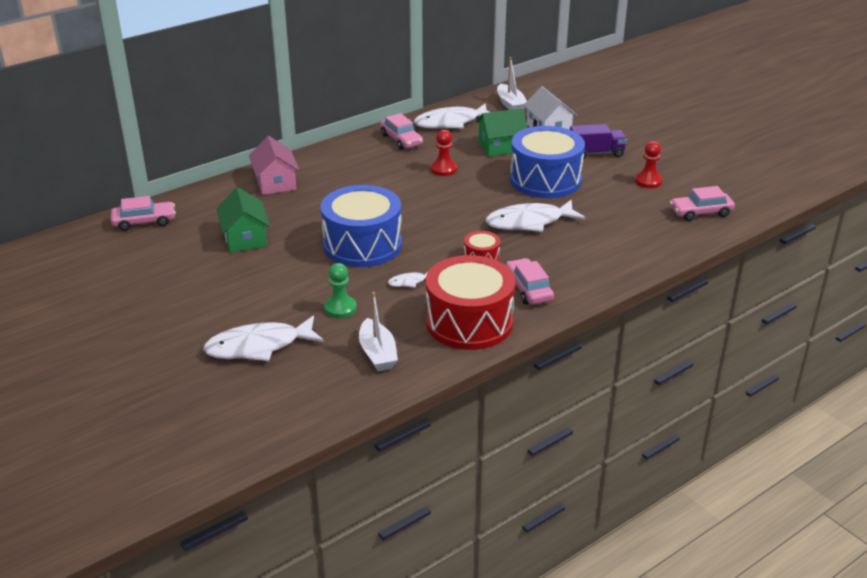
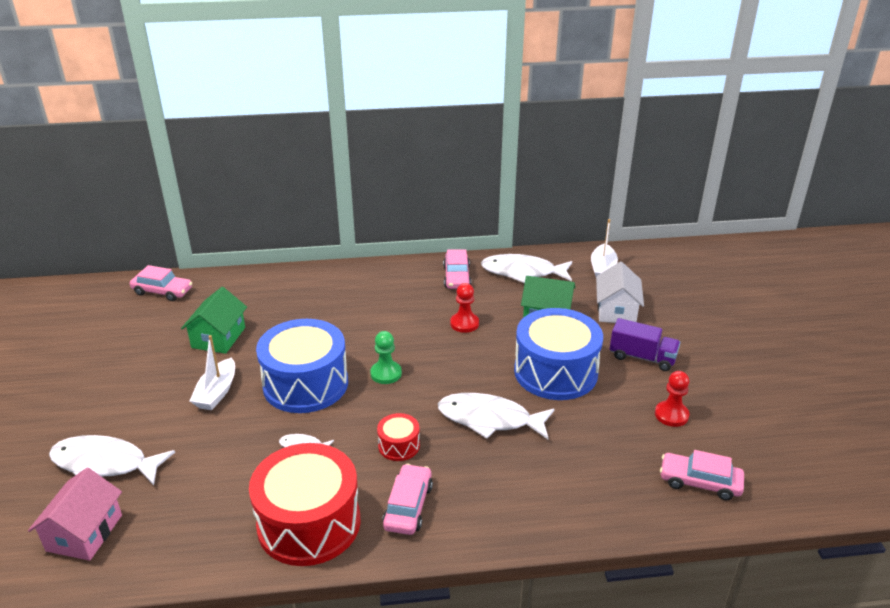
camera: 30 degrees right, 0 degrees up
(275, 183) = (302, 287): pink house -> pink house (84, 533)
(340, 308) = (213, 450): green pawn -> green pawn (386, 373)
(377, 353) = (189, 521): white boat -> white boat (216, 392)

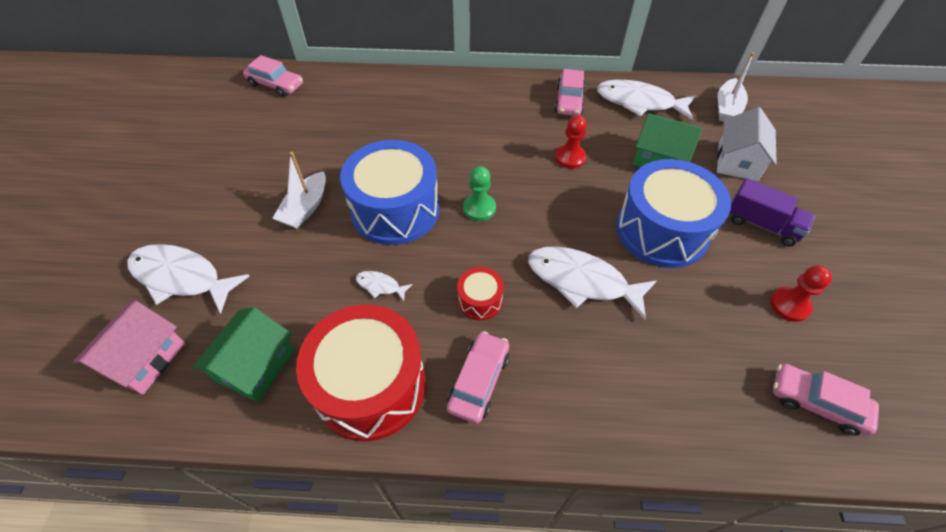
camera: 10 degrees right, 20 degrees up
(218, 337) = (319, 143): green house -> green house (255, 365)

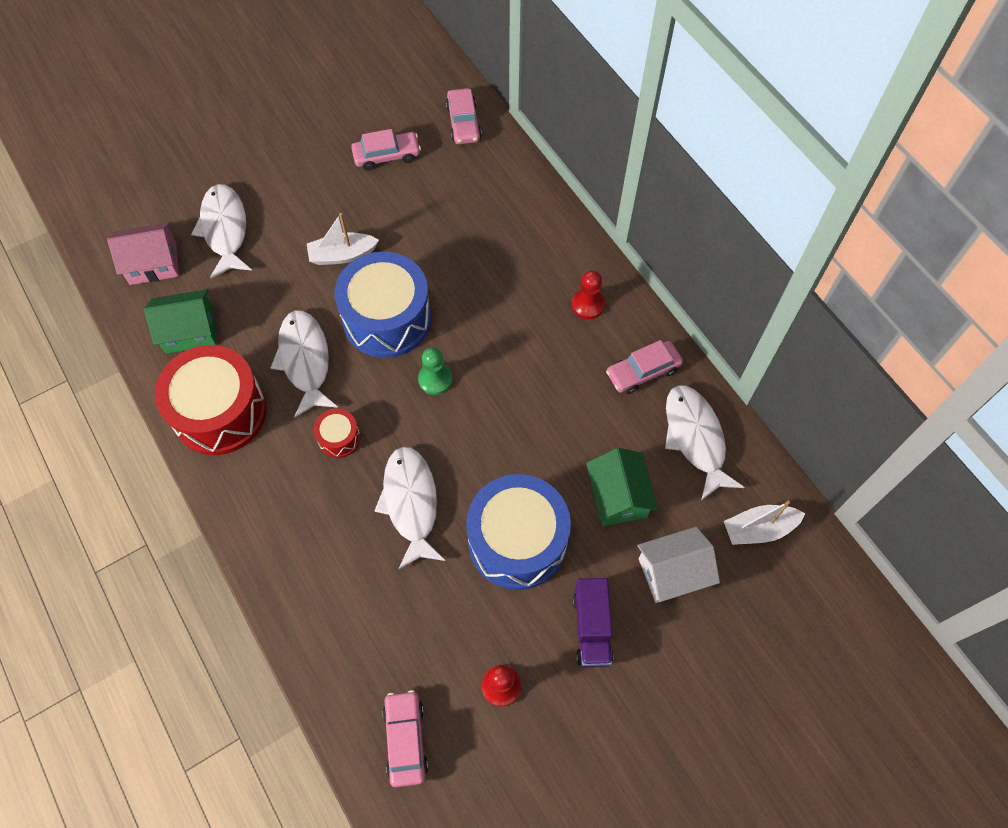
camera: 55 degrees right, 10 degrees up
(380, 286) = (305, 360): white fish -> white fish, size x2.22
(479, 381) = (267, 480): pink car -> pink car (387, 156)
(570, 157) = (556, 416): red pawn -> red pawn (588, 305)

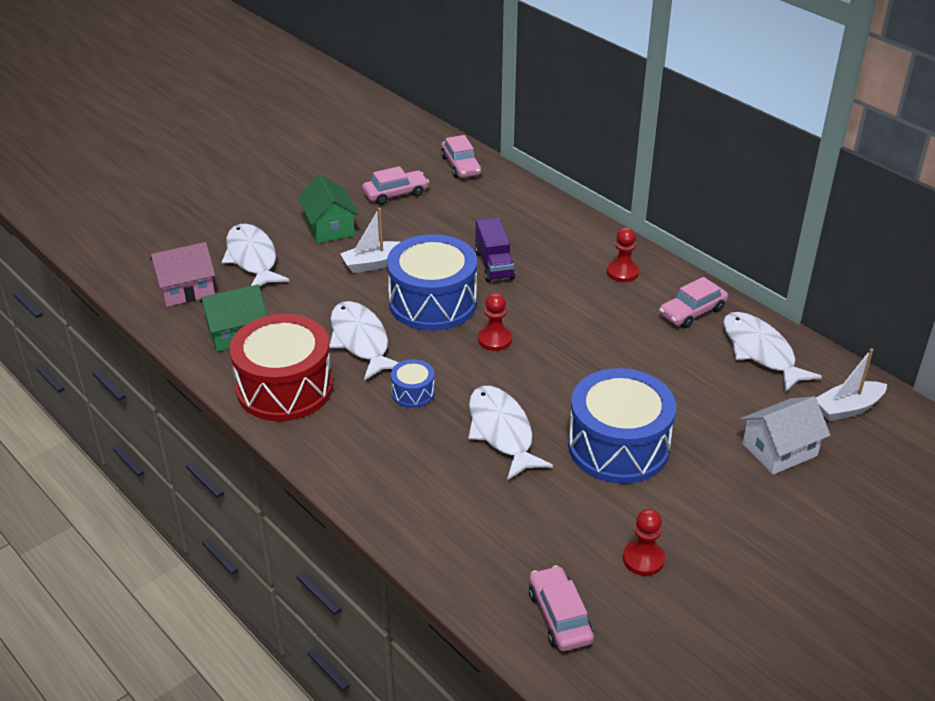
camera: 10 degrees left, 25 degrees down
(339, 438) = (413, 393): red drum -> blue drum
(435, 379) = (495, 340): green pawn -> red pawn
(591, 628) = (717, 502): purple truck -> purple truck (494, 265)
(618, 496) = (704, 402): green house -> green house (329, 227)

